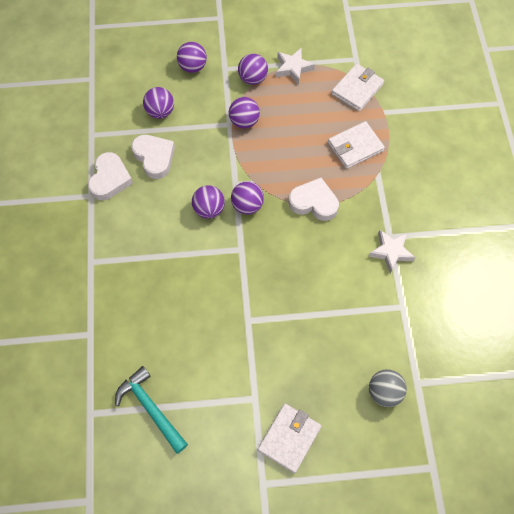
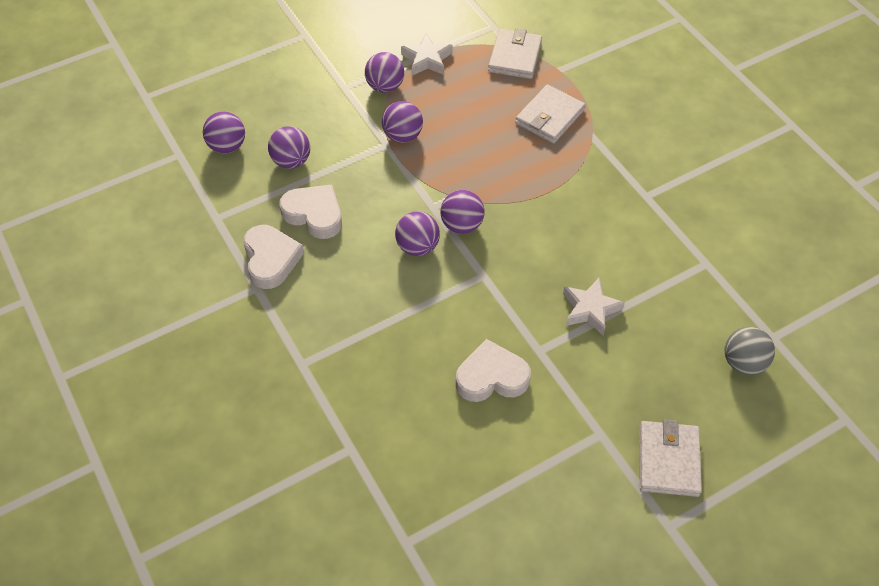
camera: 25 degrees left, 10 degrees down
(151, 408) = (481, 502): turquoise hammer -> none
(193, 67) = (303, 98): purple ball -> purple ball (227, 146)
(314, 202) = (538, 192): white heart -> white heart (491, 377)
(391, 252) = (658, 211): white star -> white star (590, 309)

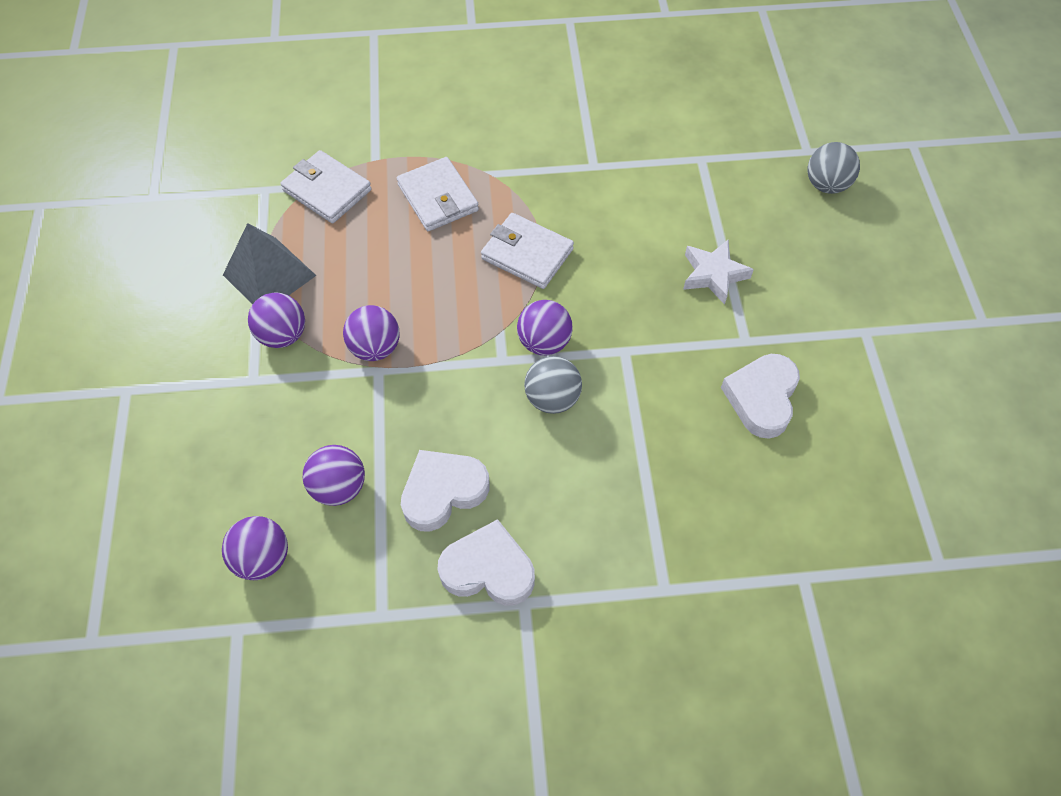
camera: 65 degrees left, 5 degrees up
(417, 247) = (552, 398): purple ball -> grey ball
(427, 59) = (269, 275): white star -> grey pyramid
(668, 460) = (913, 290): white wallet -> white wallet (527, 254)

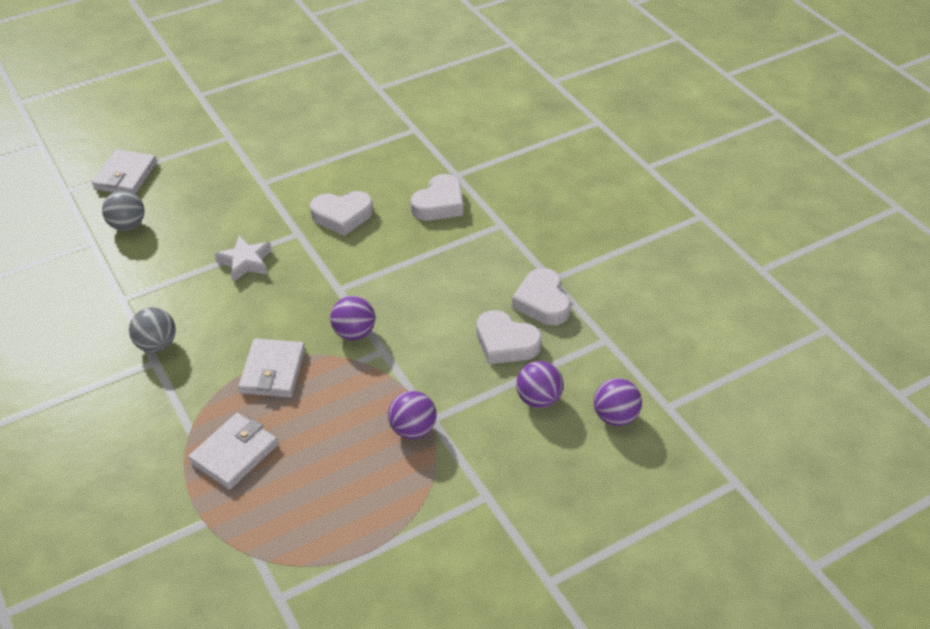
camera: 115 degrees left, 15 degrees down
(269, 275) = (379, 539): grey pyramid -> none
(283, 335) = (434, 497): purple ball -> none
(327, 190) = (259, 543): white wallet -> white wallet (126, 176)
(552, 398) = (400, 313): grey ball -> grey ball (156, 344)
(743, 525) = (439, 204): none -> white heart

